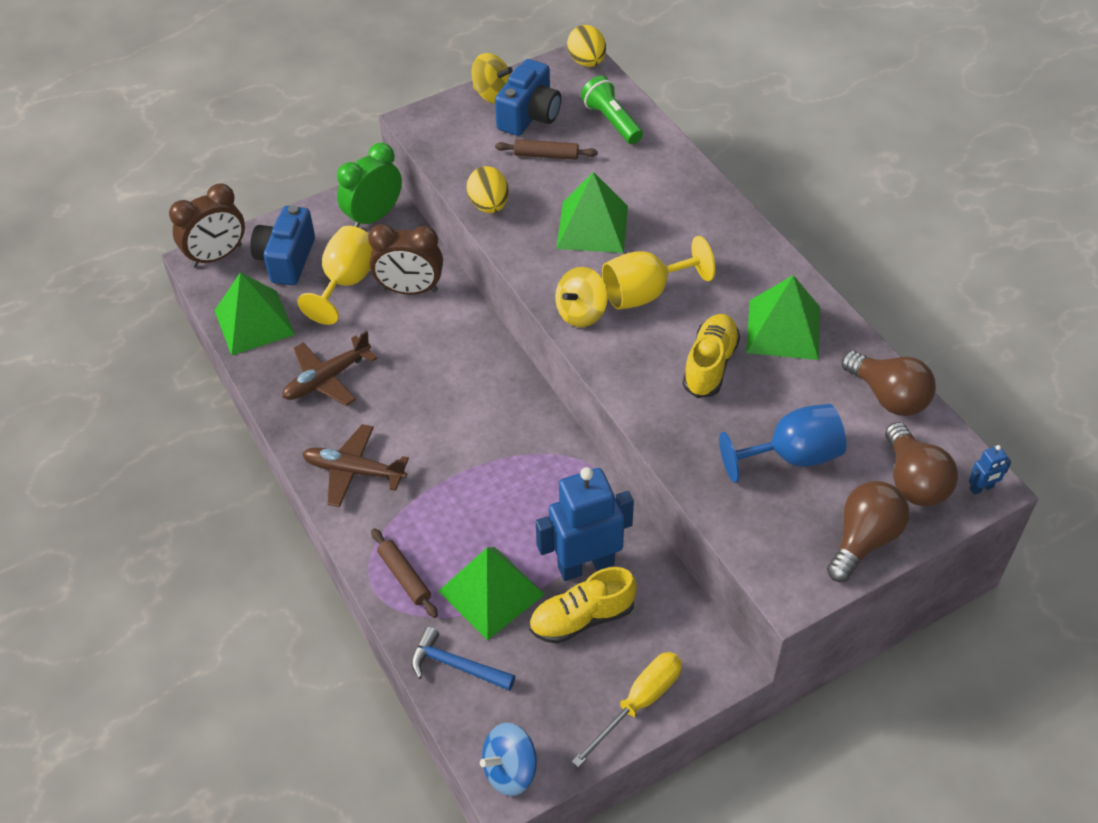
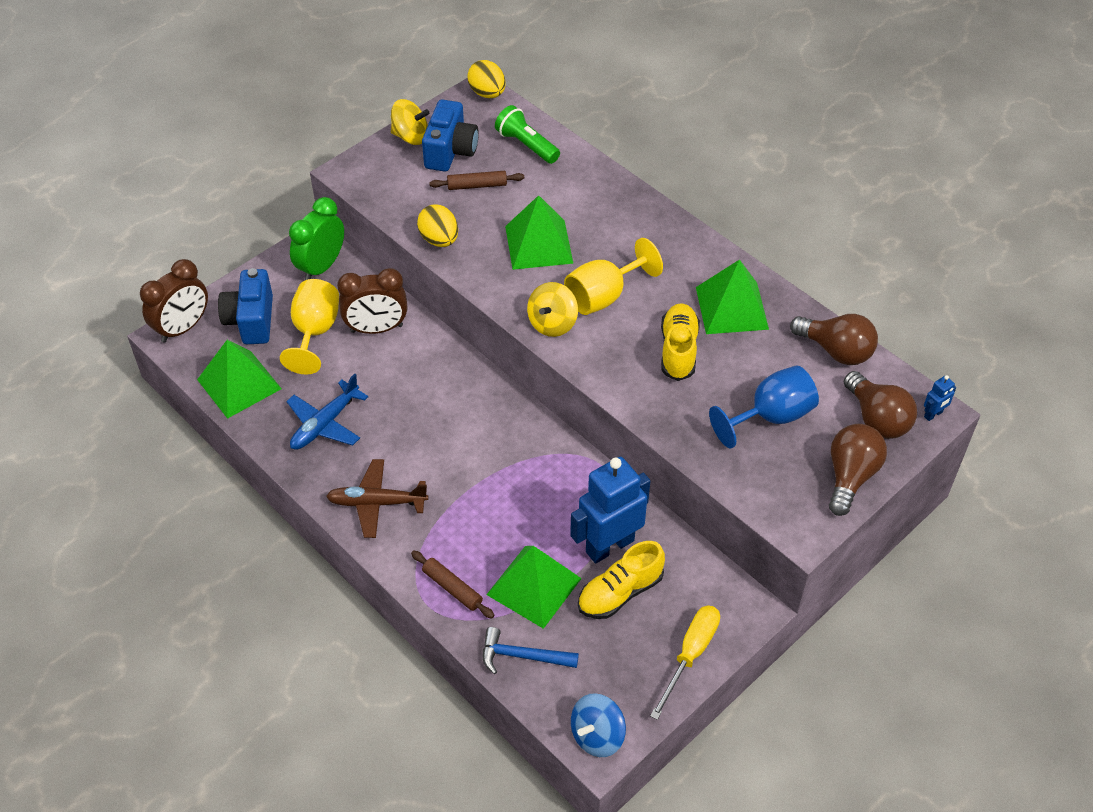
camera: 15 degrees left, 0 degrees up
(327, 379) = (325, 424): brown plane -> blue plane

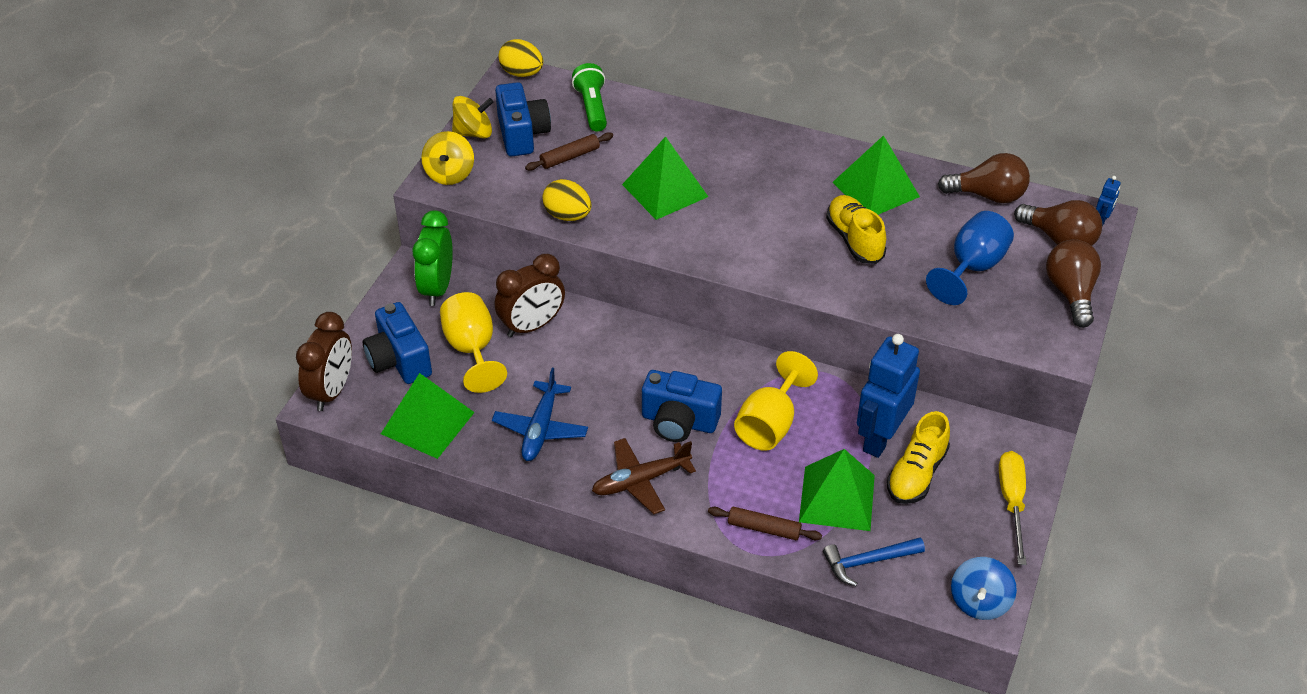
camera: 25 degrees left, 5 degrees down
(443, 462) = (679, 422): none -> blue camera
(527, 145) = (592, 108): green flashlight -> green flashlight turned 60 degrees clockwise
(552, 323) = (726, 254): yellow spinning top -> yellow spinning top (449, 174)
(603, 296) = (756, 216): yellow goblet -> yellow goblet (770, 424)

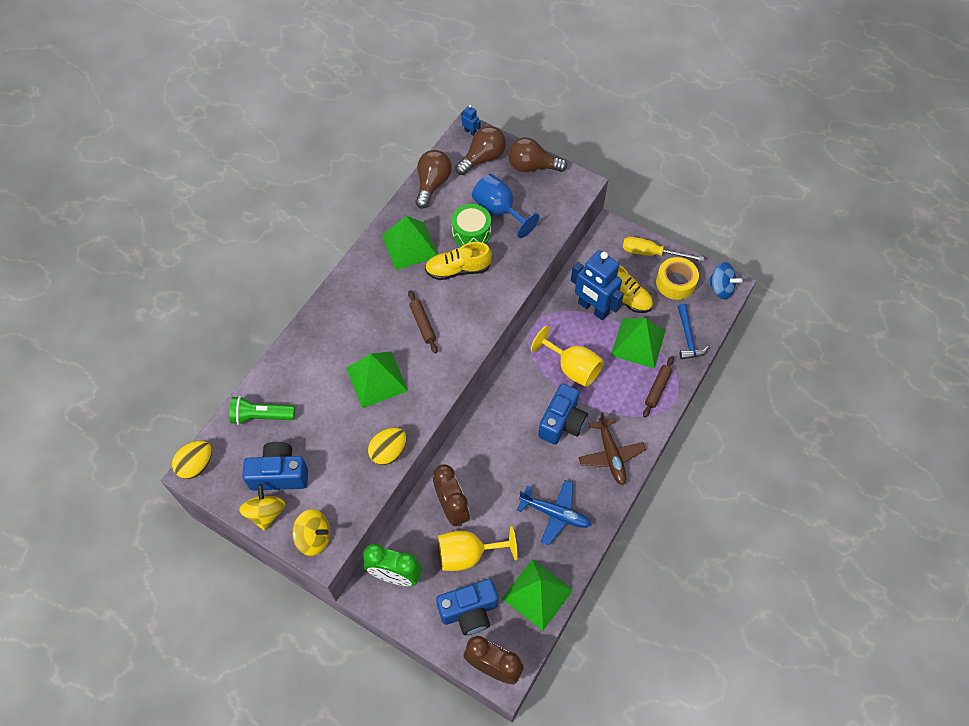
camera: 80 degrees left, 15 degrees up
(570, 157) = (319, 441): brown rolling pin -> brown rolling pin (422, 324)
(921, 244) = (471, 233): none -> green drum
(967, 538) = (675, 283): none -> yellow tape

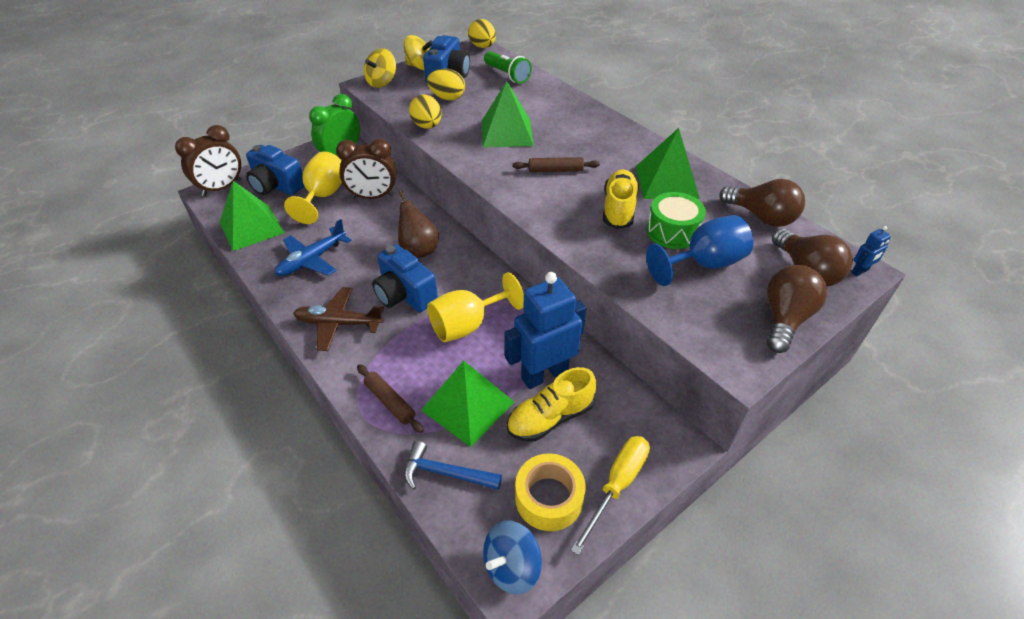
camera: 110 degrees right, 15 degrees down
(261, 416) = (507, 75): green flashlight -> green flashlight turned 120 degrees clockwise
(328, 456) = (447, 98): none -> yellow egg
(469, 611) = (276, 186): blue camera -> blue camera turned 60 degrees counterclockwise
(508, 435) = (419, 250): none -> brown pear

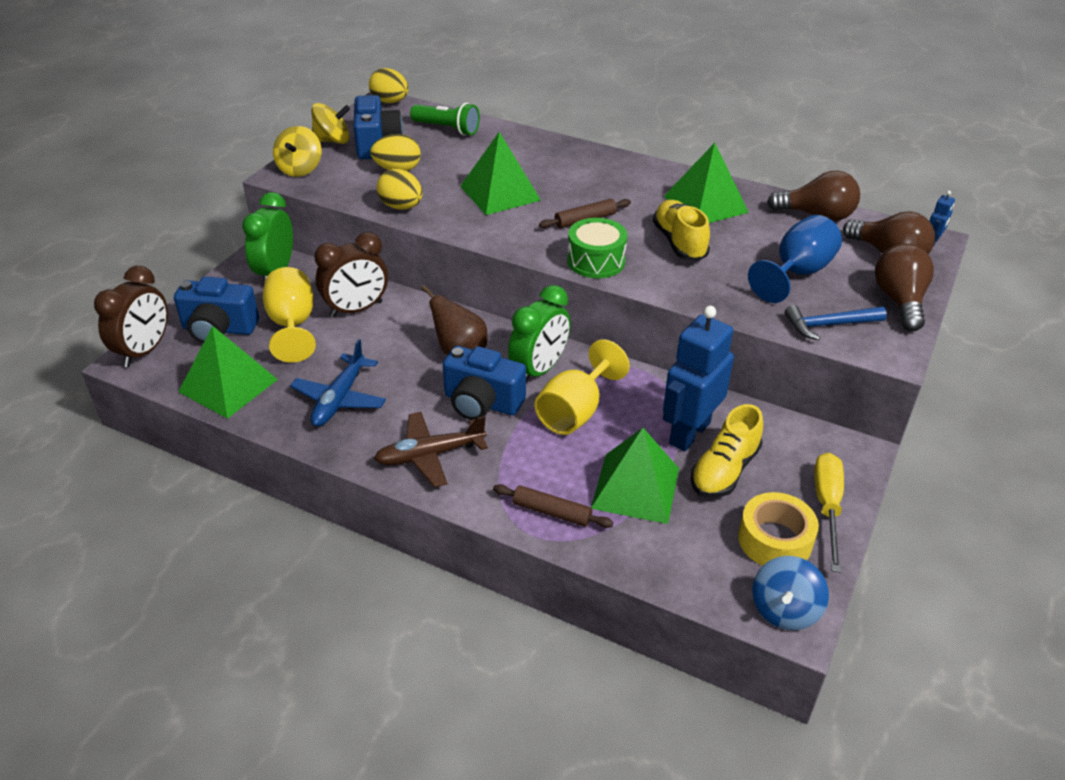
camera: 25 degrees left, 5 degrees down
(445, 473) = (661, 556): blue hammer -> blue hammer (829, 325)
(465, 282) = (539, 369): none -> green clock
(672, 231) = (746, 251): green drum -> green drum (596, 261)

